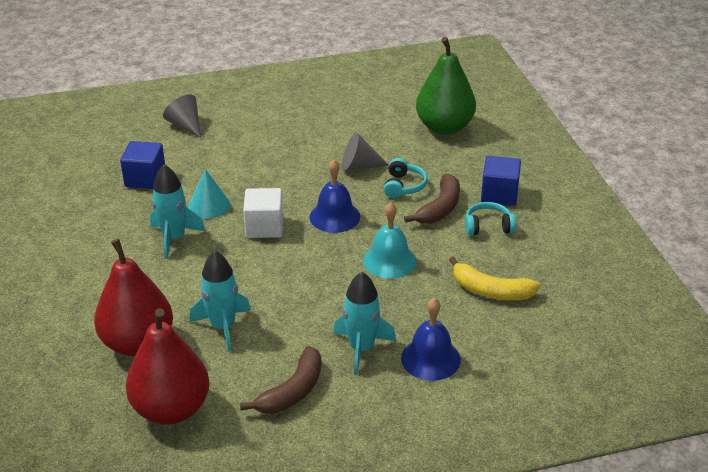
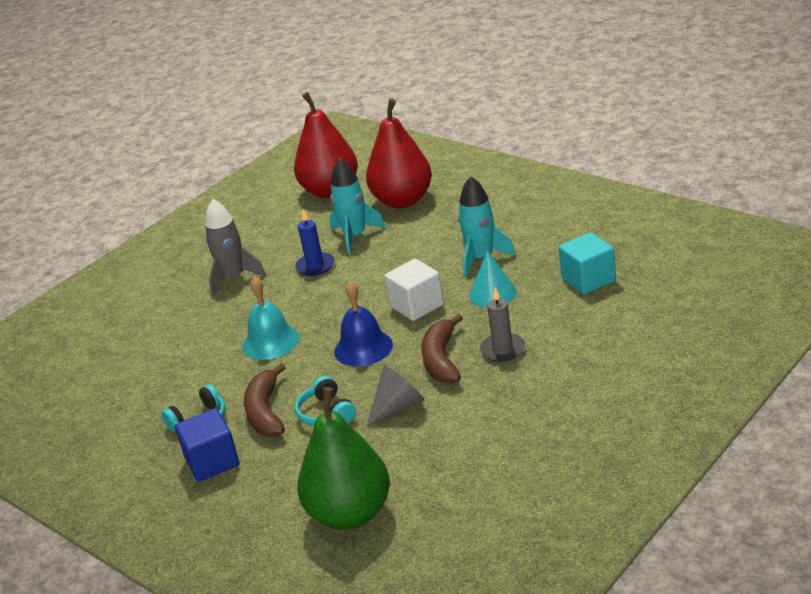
camera: 150 degrees right, 5 degrees down
(145, 179) = (588, 279): blue cube -> turquoise cube
(185, 125) = (645, 342): grey cone -> none
(259, 165) = (503, 350): none -> grey candle
(287, 314) = (315, 266): none -> blue candle
(292, 391) = (259, 235): brown banana -> brown banana (442, 360)
(361, 348) = (233, 278): turquoise rocket -> grey rocket
(430, 358) = (173, 299): blue bell -> none
(491, 291) = (156, 367): yellow banana -> none

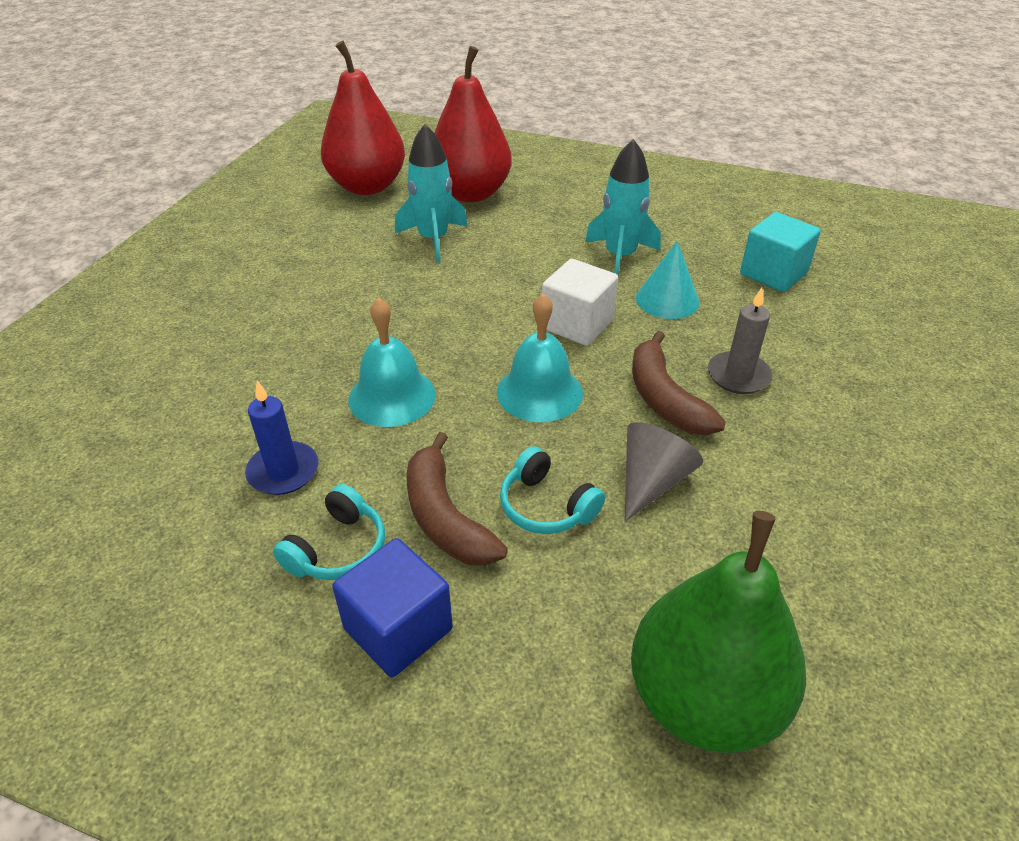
camera: 25 degrees left, 10 degrees up
(233, 278) = (285, 306): grey rocket -> none
(315, 266) = (400, 281): blue candle -> blue candle (283, 471)
(363, 348) = (539, 392): blue bell -> turquoise bell

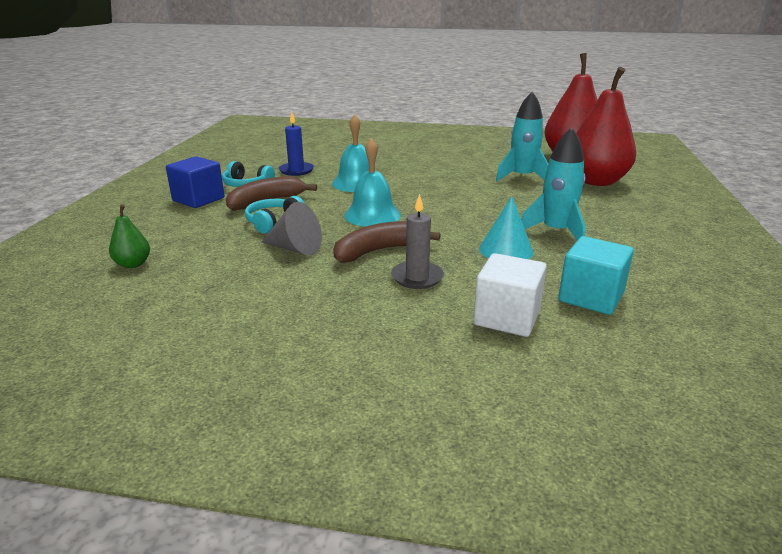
camera: 80 degrees right, 15 degrees down
(577, 324) = (451, 221): white cube -> white cube (507, 317)
(704, 699) = (133, 264): green pear -> green pear, size x0.43

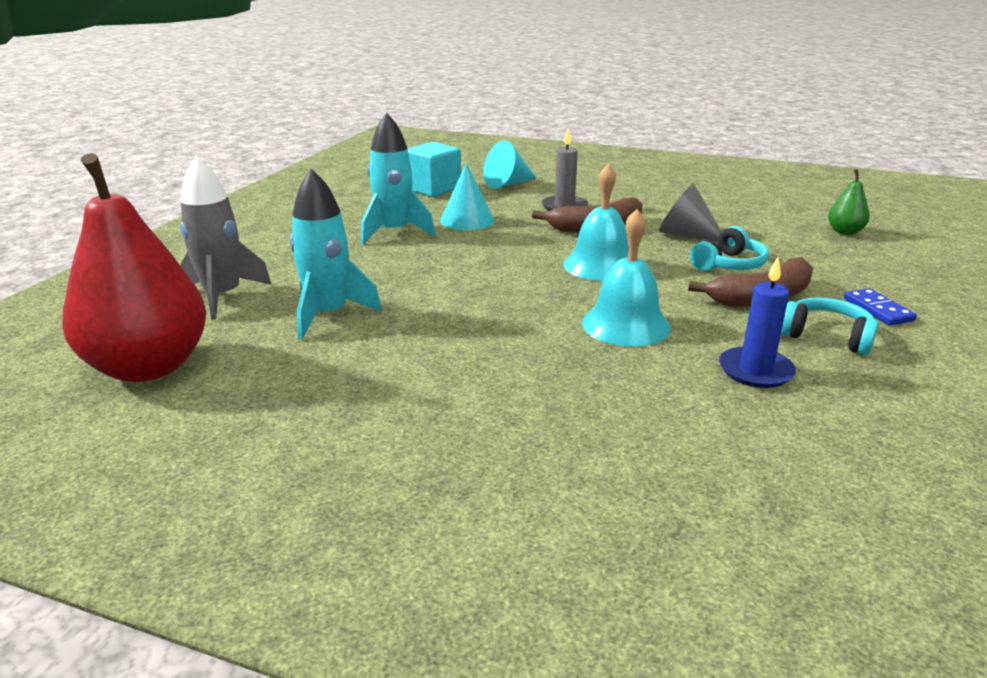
camera: 170 degrees left, 0 degrees up
(198, 199) = (878, 310): blue cube -> blue domino
(507, 317) = (507, 184): white cube -> turquoise cone
(596, 181) = (223, 296): red pear -> grey rocket

